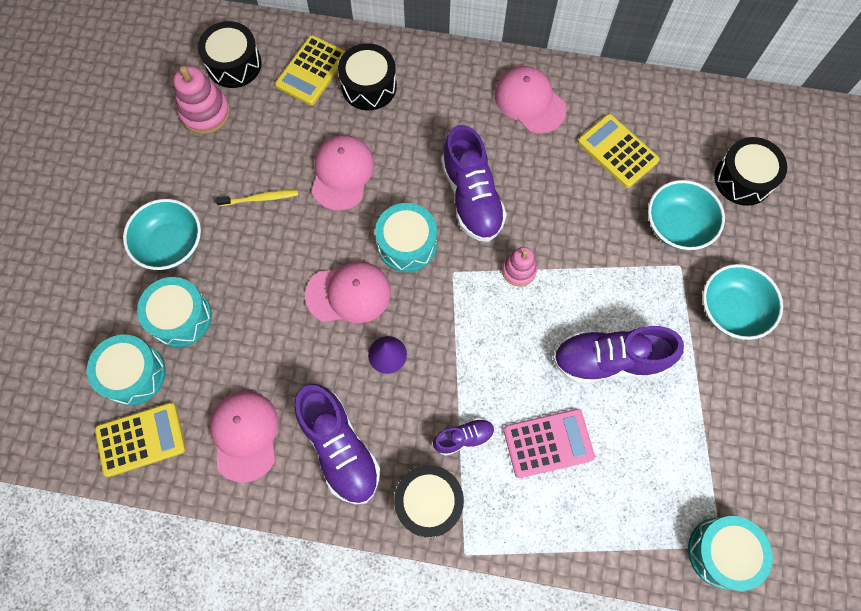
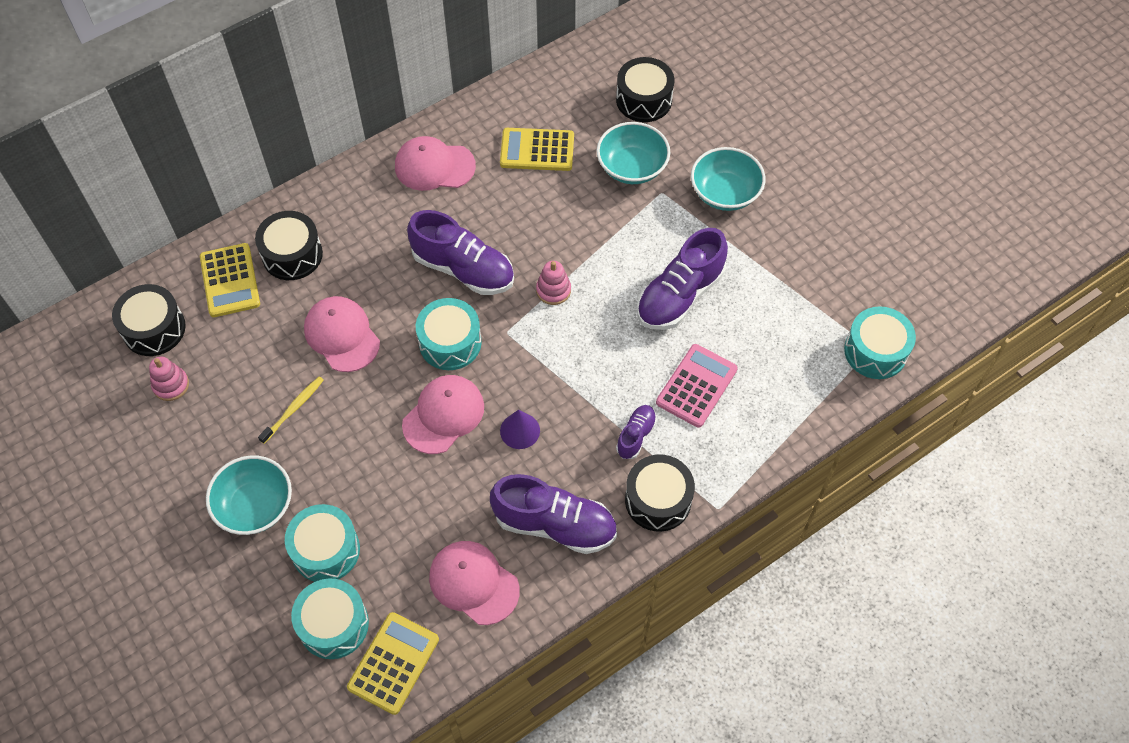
camera: 45 degrees left, 10 degrees down
(205, 113) = (171, 385): pink stacking toy -> pink stacking toy, size x0.64

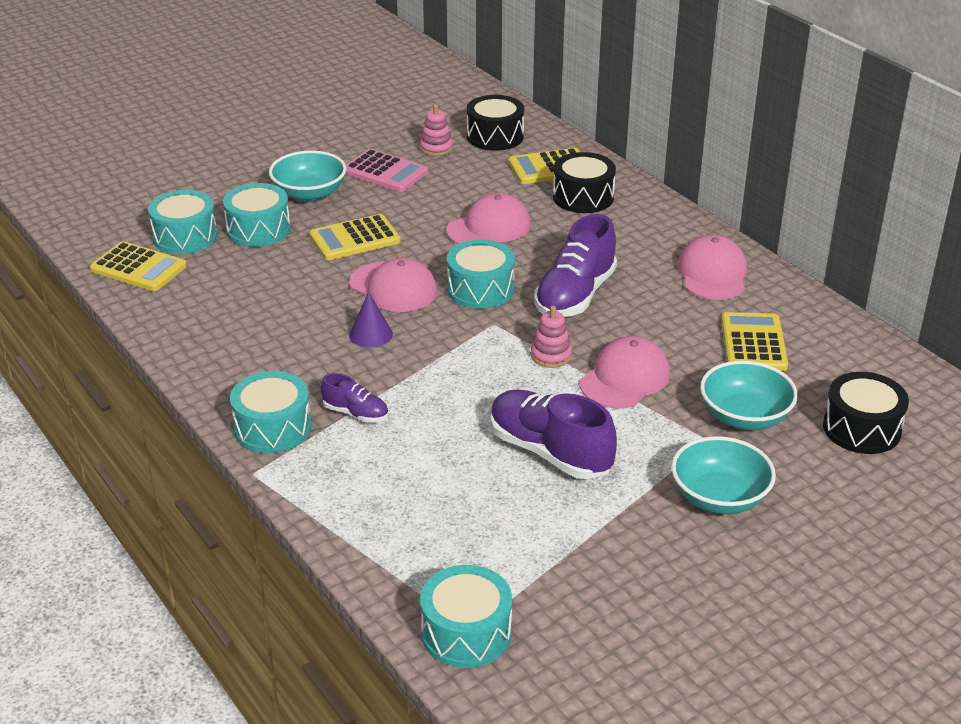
camera: 90 degrees right, 25 degrees down
(294, 409) = (407, 207): yellow toothbrush -> none
(352, 454) = (355, 239): none -> yellow calculator
(474, 583) = (205, 309): pink cap -> pink cap (625, 378)
(555, 524) = (257, 357): purple shoe -> none
(658, 500) = (272, 428): black drum -> turquoise drum
(696, 386) = (419, 462): pink calculator -> pink calculator (385, 172)

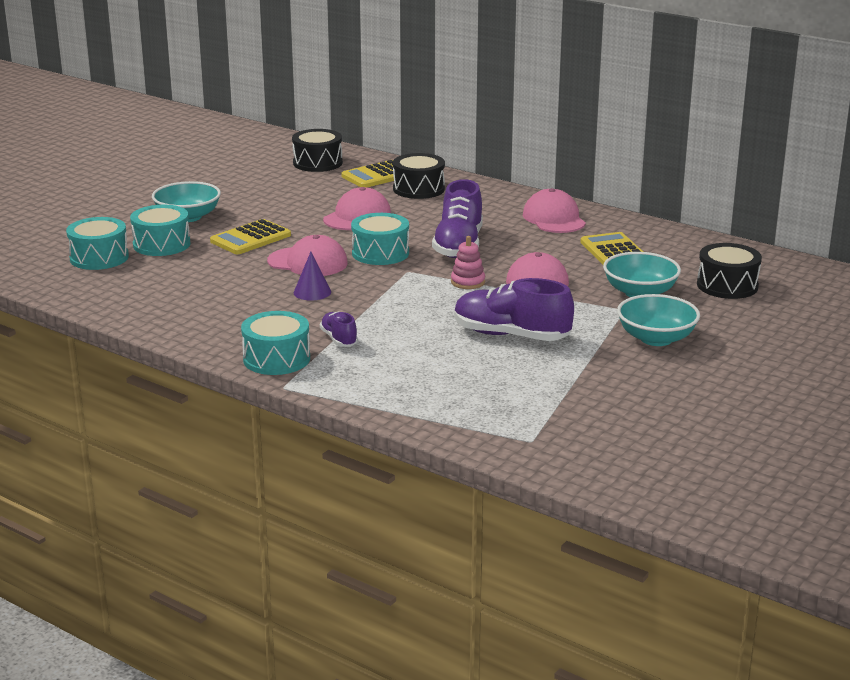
camera: 20 degrees left, 10 degrees down
(138, 268) = (73, 282): yellow calculator -> none
(356, 413) = (339, 339): purple shoe -> purple shoe turned 120 degrees counterclockwise
(385, 172) = (242, 195): pink calculator -> none
(436, 148) = (274, 176): pink stacking toy -> none
(466, 633) = (529, 444): turquoise drum -> none

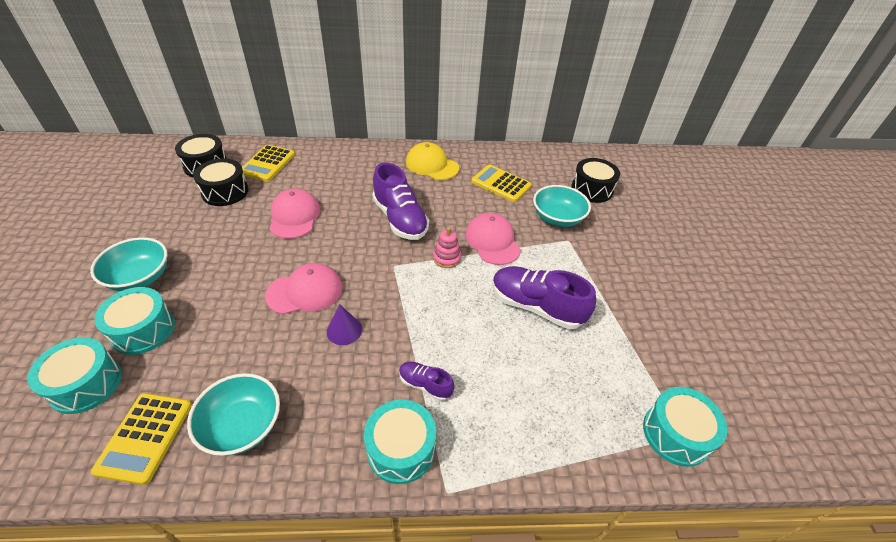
camera: 40 degrees left, 20 degrees up
(250, 238) = (226, 282): yellow calculator -> yellow calculator (145, 437)
(380, 253) = (352, 253): turquoise drum -> turquoise drum (676, 434)
(418, 189) = (312, 168): black drum -> black drum (225, 192)
(511, 335) = (536, 306): purple shoe -> purple shoe turned 45 degrees clockwise
(554, 218) = (432, 165): pink cap -> yellow cap
(656, 338) = (616, 261): turquoise bowl -> turquoise bowl (242, 426)

